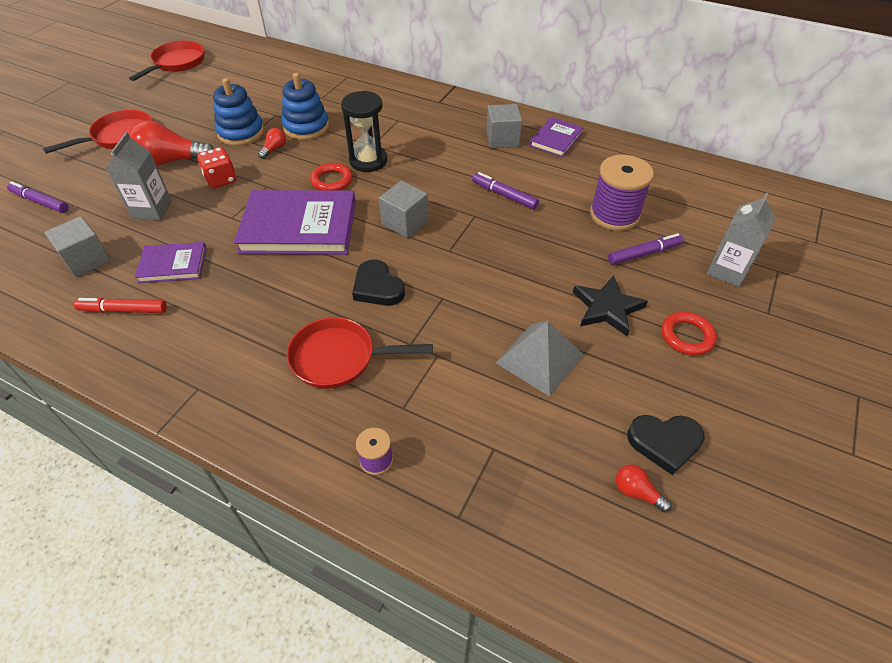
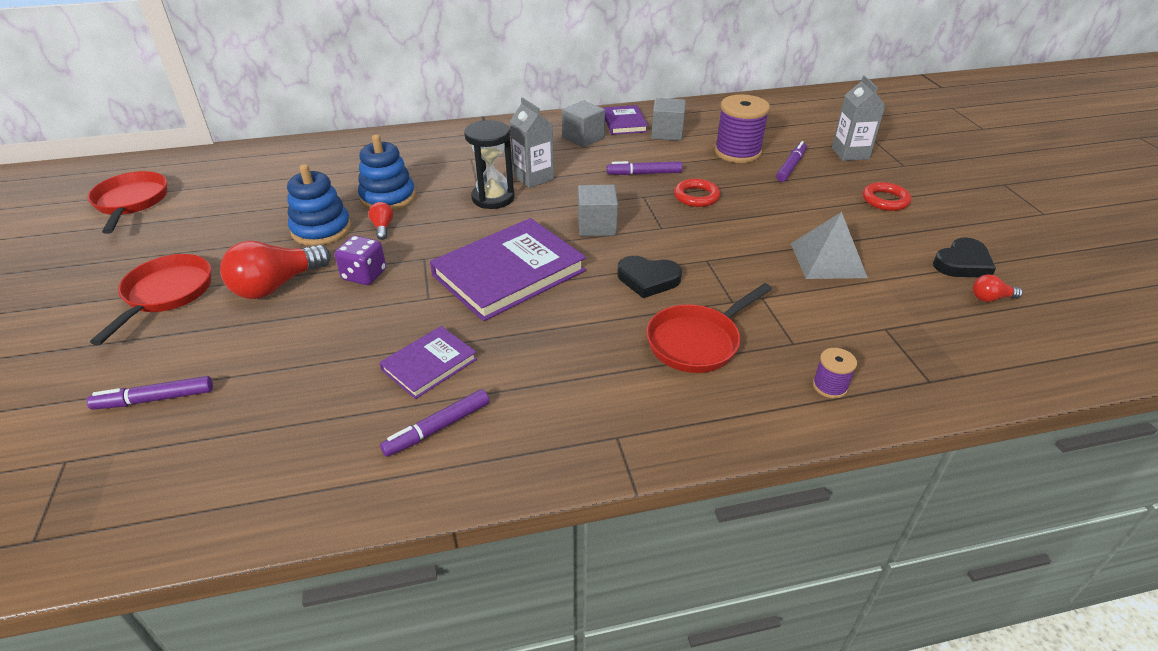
camera: 40 degrees left, 10 degrees down
(86, 260) = (317, 414): grey cube -> grey cube (667, 133)
(123, 310) = (438, 428): red marker -> purple marker
(152, 209) = (324, 335): grey carton -> grey carton (533, 178)
(221, 180) = (364, 275): red dice -> purple dice
(332, 181) = (483, 226): red ring -> red ring (696, 196)
(607, 308) = (819, 209): black star -> none

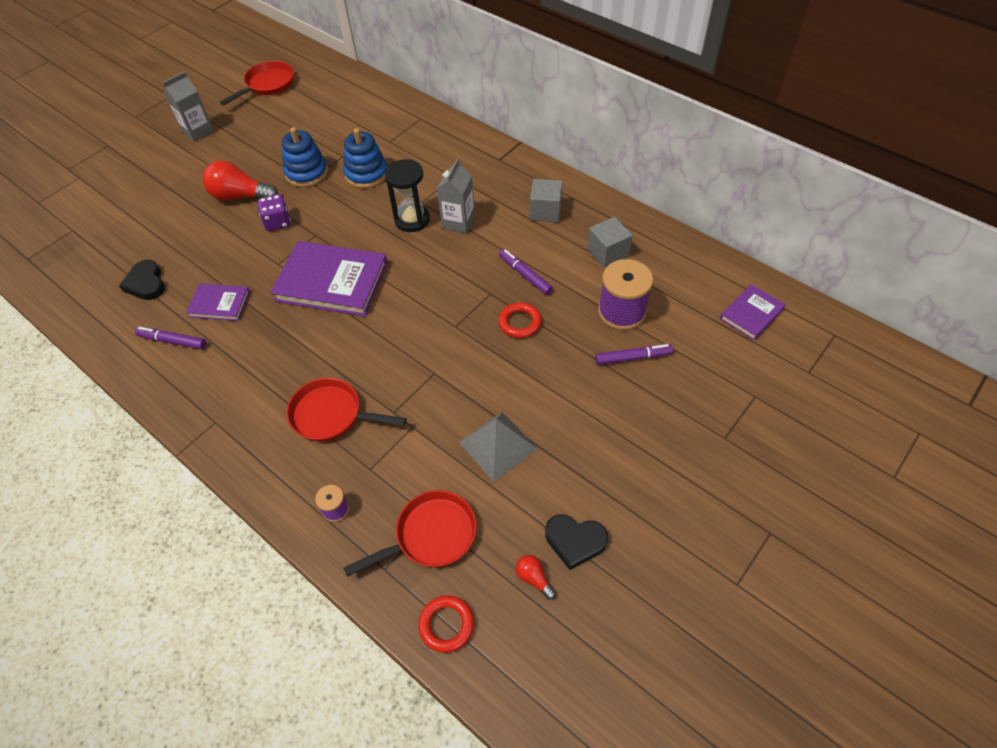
camera: 55 degrees right, 15 degrees up
(155, 399) = (126, 225): purple marker -> none
(166, 294) = (202, 164): red pan -> red pan (431, 535)
(382, 227) = (331, 195): red light bulb -> none
(597, 226) = (425, 291): grey cube -> none
(624, 122) = (597, 219): purple book -> purple book (751, 314)
(648, 279) = (382, 353): black heart -> black heart (146, 283)
(850, 153) = (705, 388): grey carton -> grey carton (198, 131)
(885, 200) = (637, 447): red ring -> red ring (446, 625)

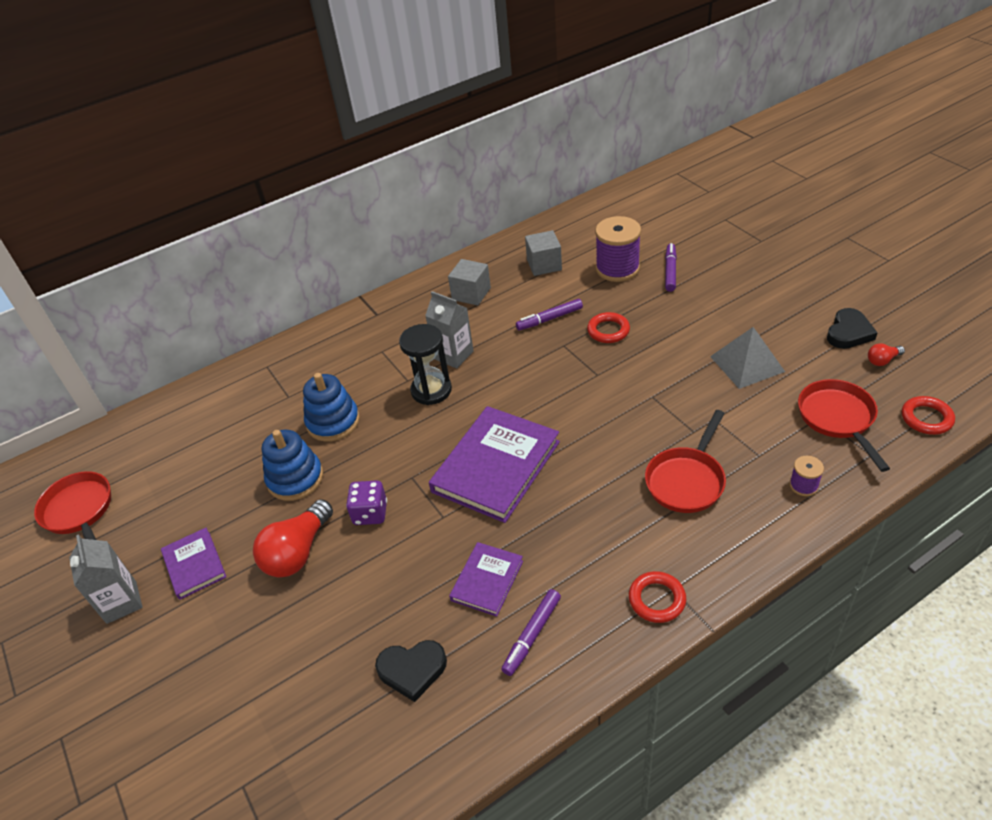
camera: 70 degrees left, 10 degrees down
(205, 412) = (657, 599): none -> red ring
(751, 314) = (644, 204): purple book -> purple book (194, 565)

